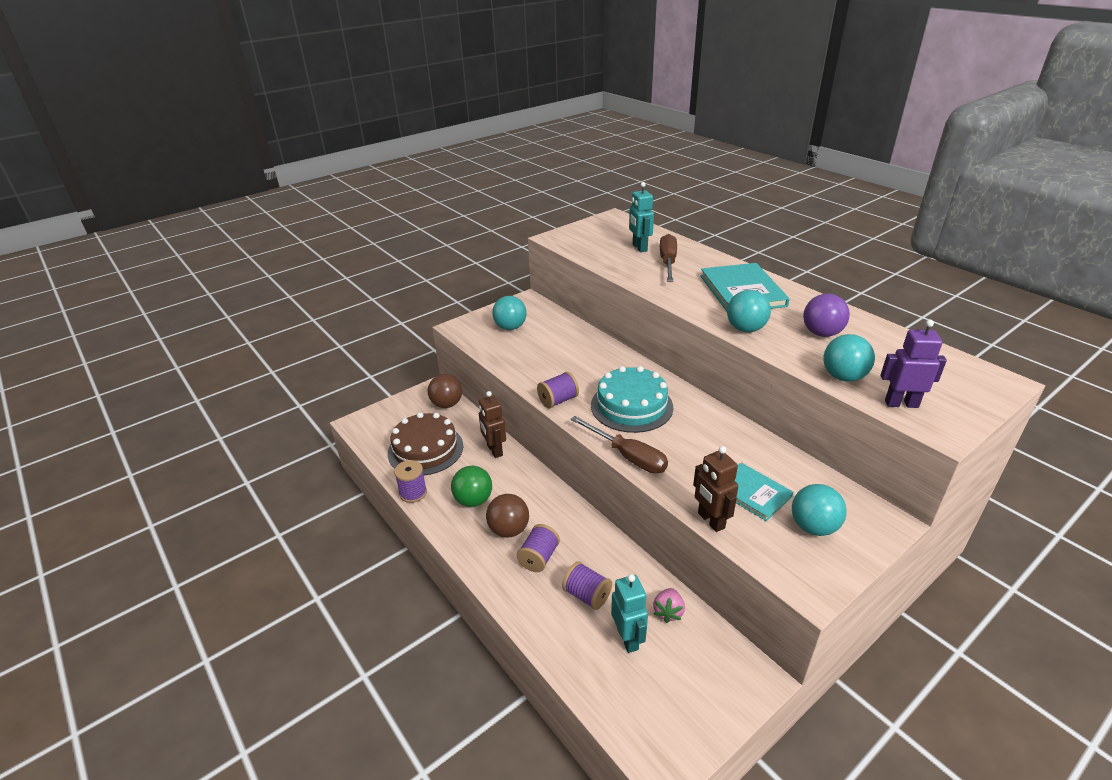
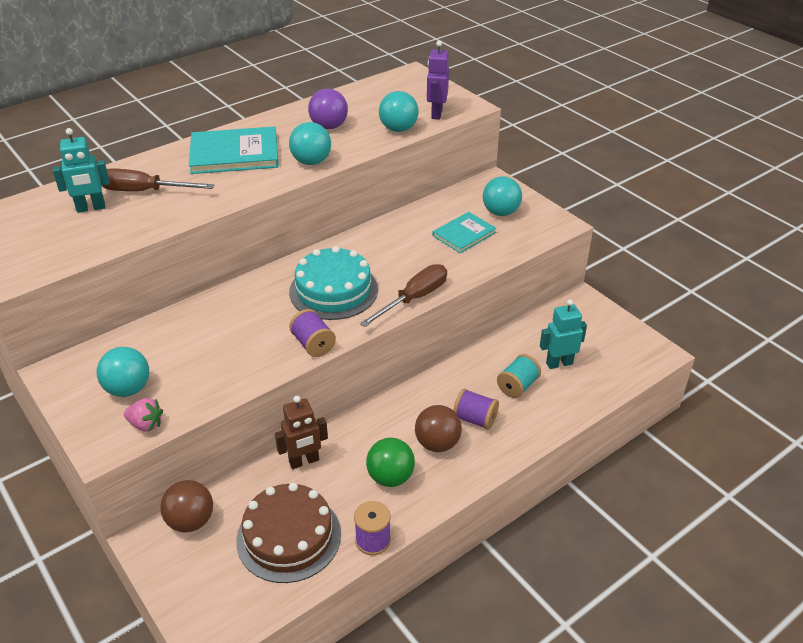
camera: 90 degrees left, 5 degrees up
(587, 595) = (517, 386): purple spool -> turquoise spool
(668, 612) = (530, 338): pink strawberry -> pink strawberry (146, 424)
(710, 520) = (497, 259): brown robot -> none

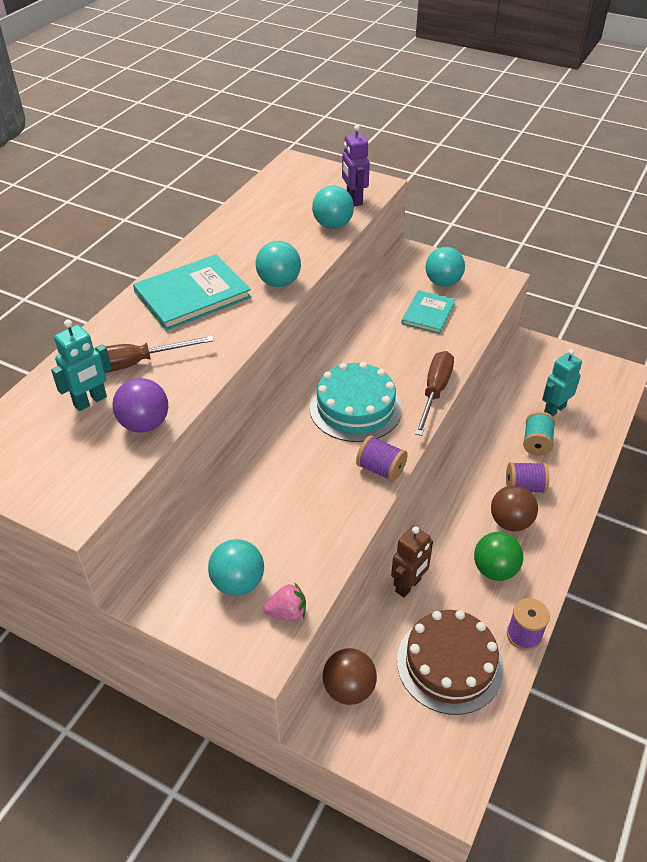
camera: 25 degrees left, 5 degrees up
(329, 126) = (263, 240): purple ball -> purple ball (144, 424)

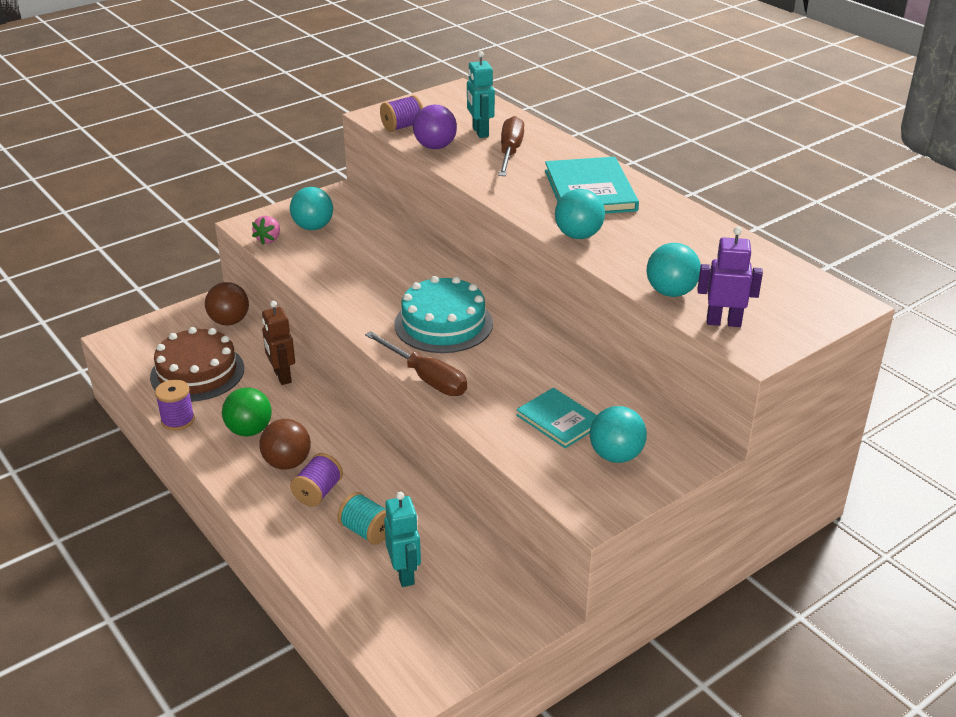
camera: 115 degrees right, 10 degrees down
(381, 469) = (356, 315): purple spool -> purple spool (402, 126)

